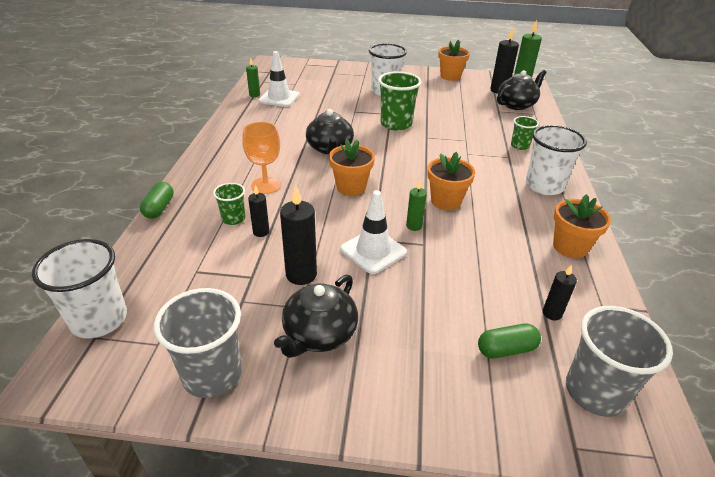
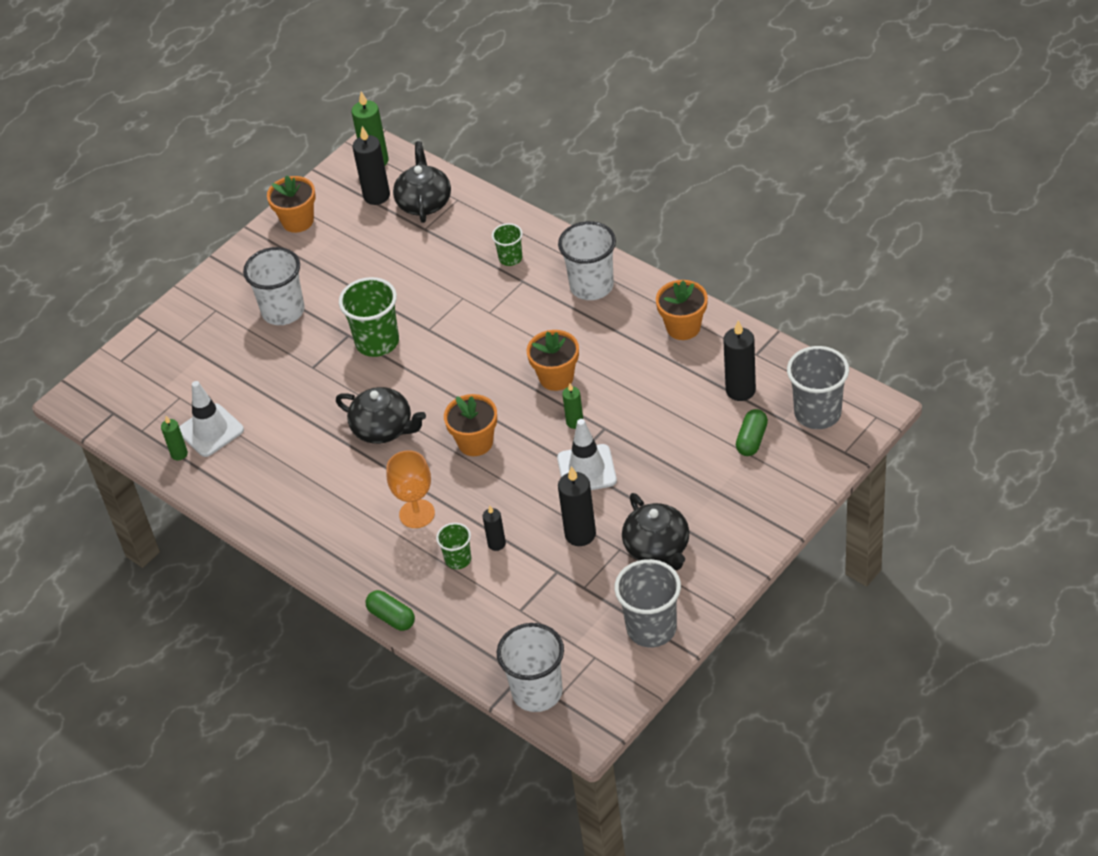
camera: 50 degrees left, 10 degrees up
(552, 313) = (740, 390): black candle -> black candle, size x1.72

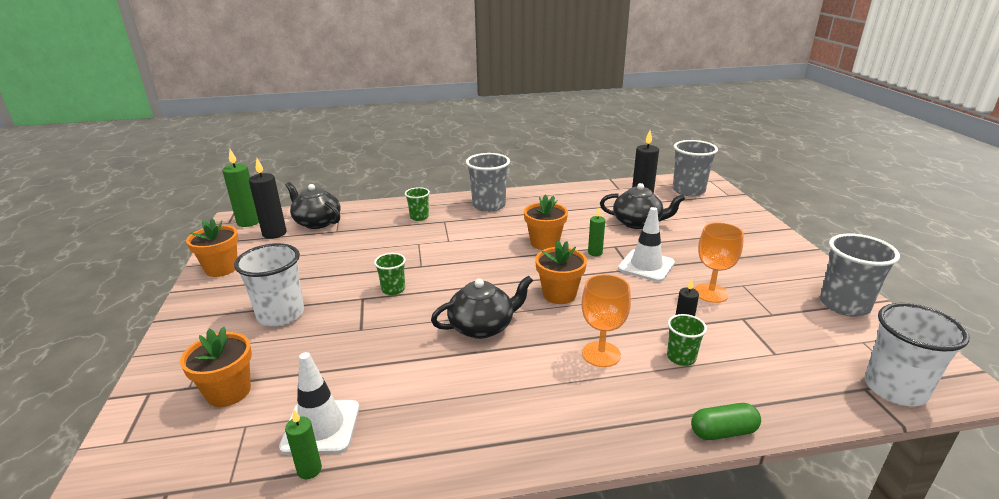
camera: 55 degrees left, 20 degrees down
(377, 342) = (393, 289): green cup -> green cup, size x0.55
(580, 534) = (710, 293): black candle -> orange goblet
(591, 286) = (489, 205): white cup -> grey cup
(657, 548) = (756, 271): black teapot -> black teapot (638, 223)
(683, 327) = (567, 196): orange flower pot -> orange flower pot (228, 392)
(751, 440) = (687, 211): green capsule -> none

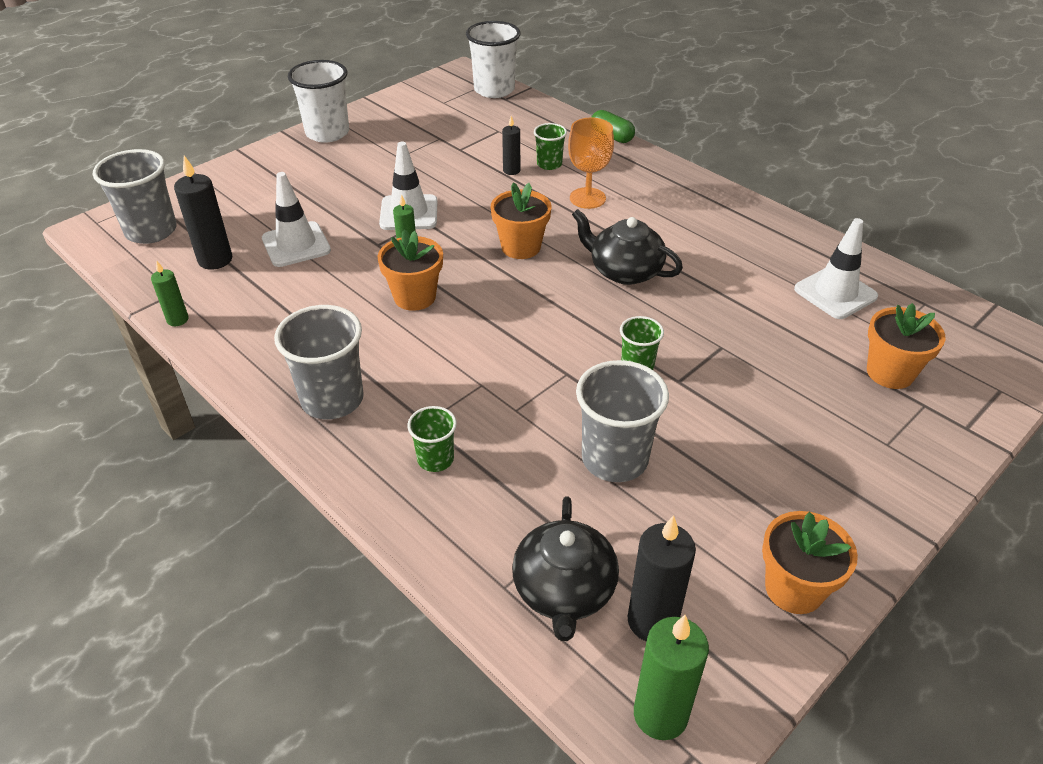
camera: 125 degrees left, 15 degrees up
(281, 315) = (780, 427): white cup -> white cup (327, 133)
(309, 470) = (865, 274): green candle -> green candle (177, 320)
(638, 223) = (296, 245): black teapot -> white traffic cone
(710, 293) = (431, 169): orange goblet -> none
(844, 305) = (392, 111): grey cup -> grey cup (614, 459)

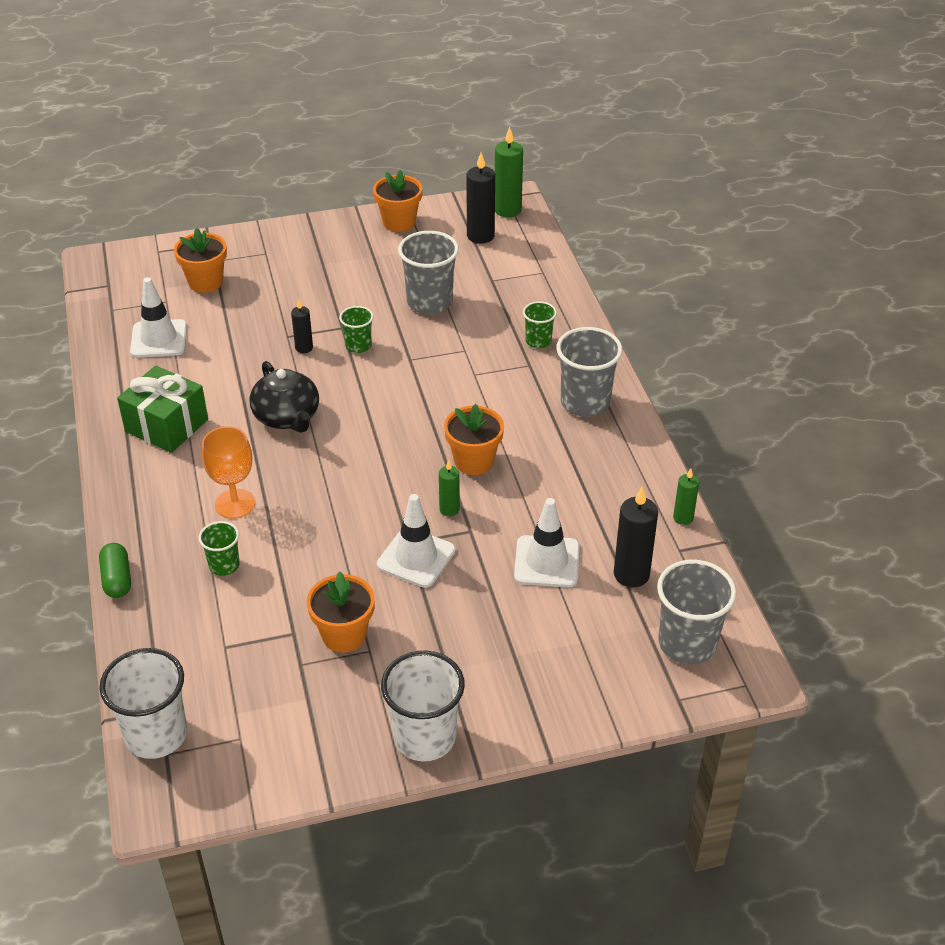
camera: 150 degrees left, 0 degrees up
(511, 170) = (270, 573): black candle -> black candle (304, 348)
(521, 247) = (347, 474): orange flower pot -> orange flower pot (344, 635)
(564, 590) = (513, 260): black teapot -> none
(715, 228) = (167, 425): none -> green gift

